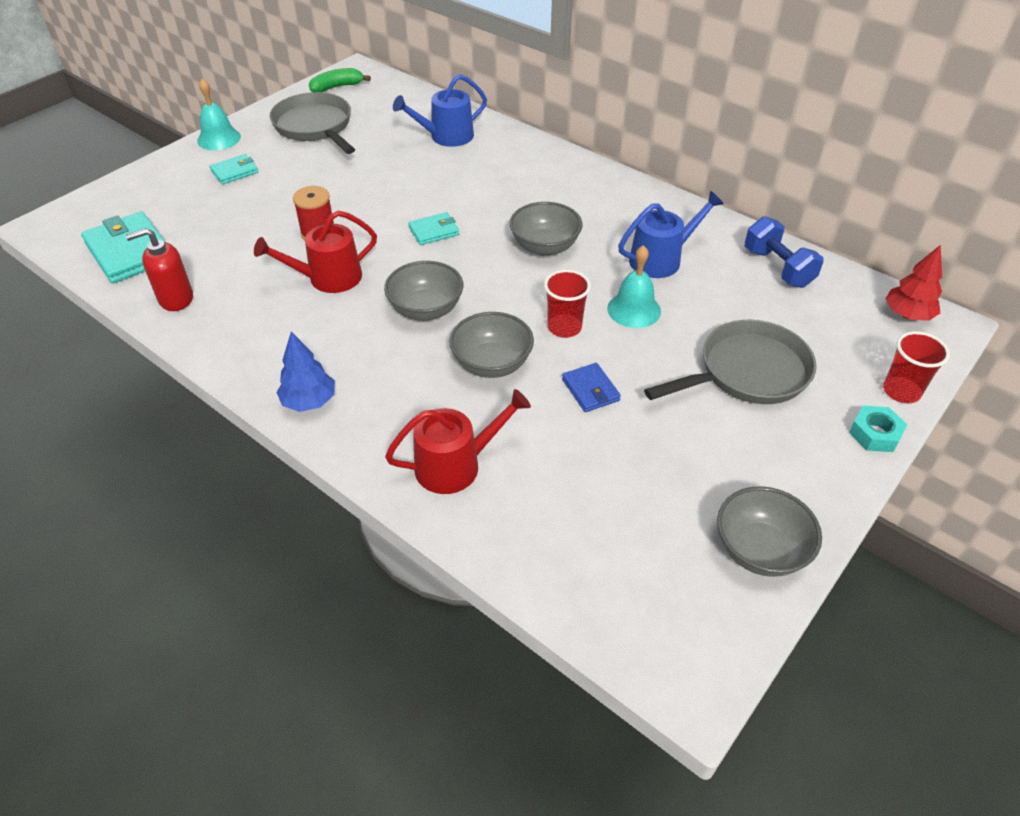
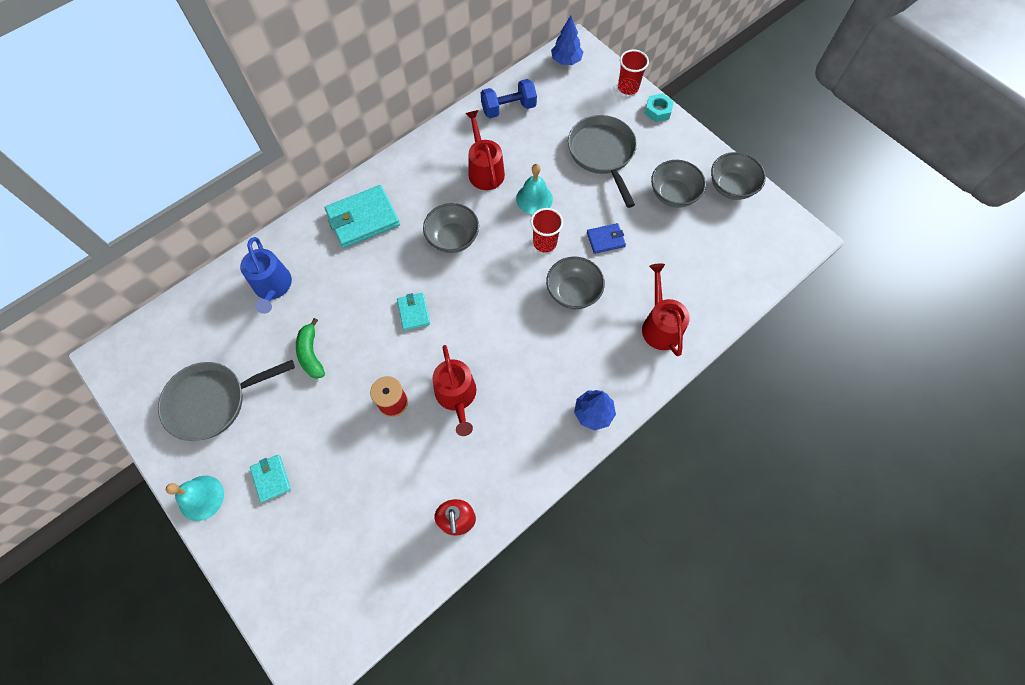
camera: 80 degrees left, 20 degrees up
(129, 252) = (379, 570): turquoise wallet -> turquoise wallet (363, 219)
(337, 87) = (139, 378): green banana -> green banana (311, 354)
(426, 309) = (509, 328): grey bowl -> grey bowl (673, 194)
(661, 259) = (485, 170): blue watering can -> red watering can
(907, 315) = (566, 61): red tree -> blue tree

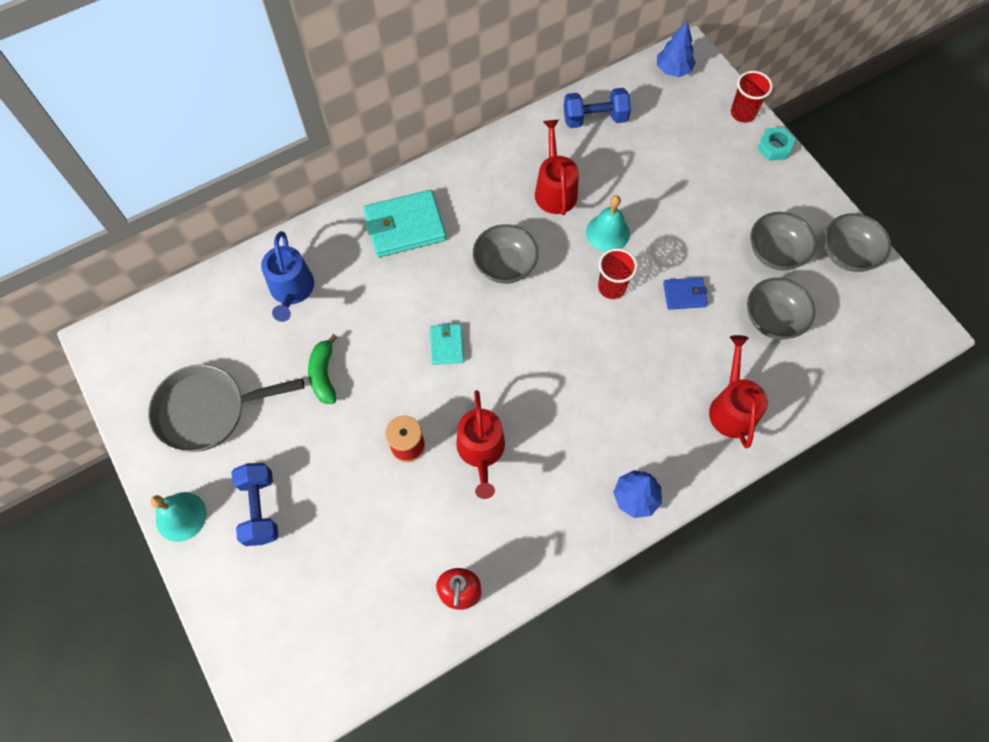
camera: 10 degrees right, 0 degrees up
(271, 478) = (260, 508): turquoise wallet -> blue dumbbell
(573, 292) = (635, 351): grey bowl -> grey bowl (772, 319)
(602, 154) = (698, 190): grey pan -> none

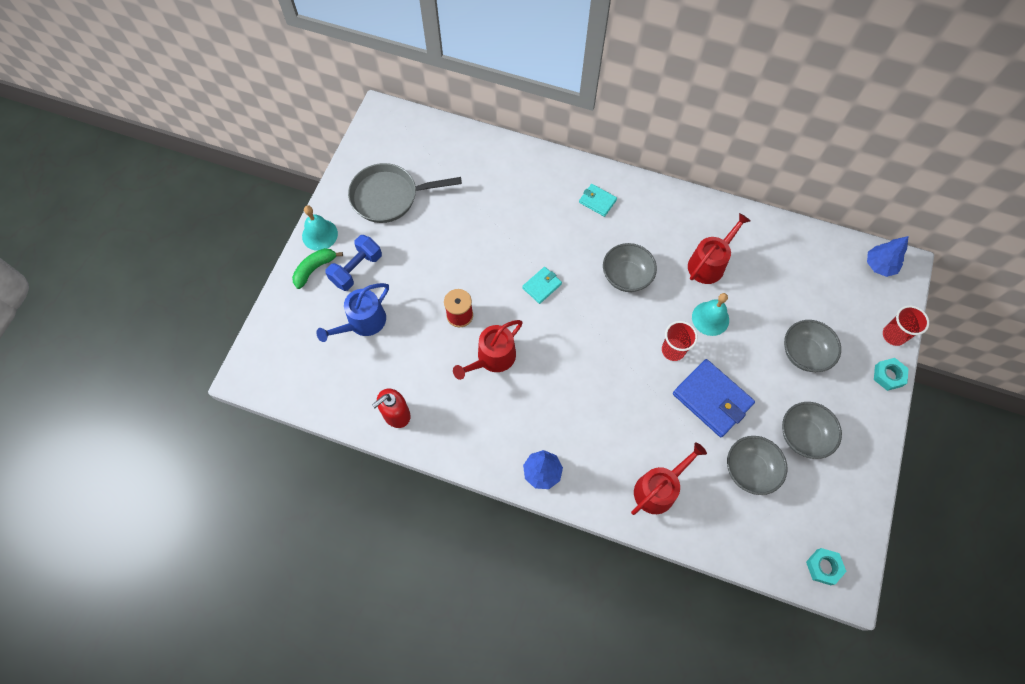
camera: 50 degrees right, 0 degrees up
(207, 410) = (389, 197): grey pan -> grey pan turned 45 degrees counterclockwise
(292, 290) = (498, 177): blue watering can -> blue watering can (363, 322)
(324, 374) = (463, 236): green banana -> green banana (314, 269)
(405, 226) = (597, 201): turquoise wallet -> turquoise wallet, size x0.53
(595, 118) = (787, 247): blue dumbbell -> none
(684, 295) = (712, 399): blue wallet -> blue wallet, size x1.88
(847, 254) = (852, 486): grey bowl -> grey bowl (804, 353)
(899, 334) = (823, 567): none -> turquoise nut

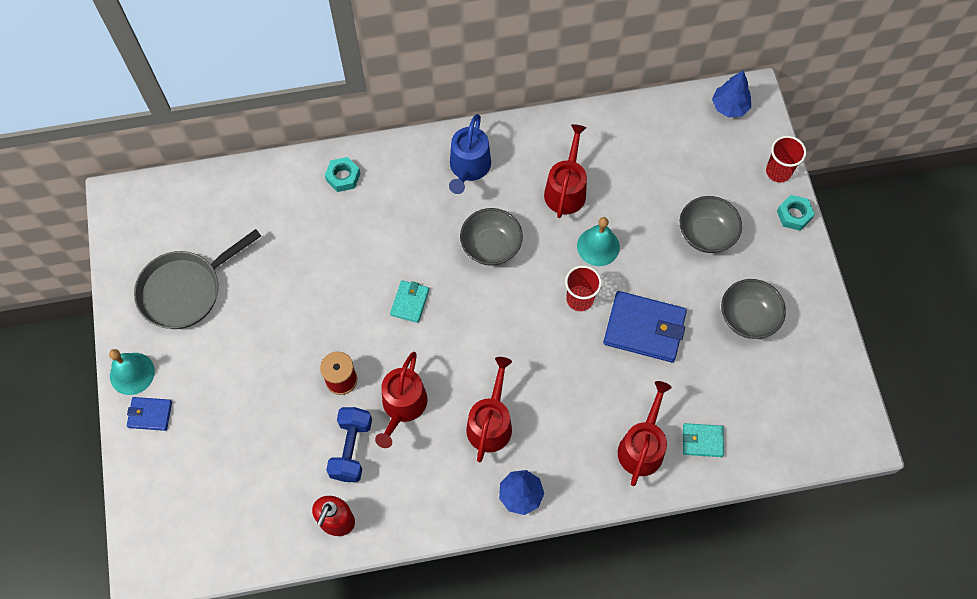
camera: 30 degrees left, 0 degrees up
(314, 269) = (150, 414): green banana -> blue wallet
(356, 269) = (198, 390): blue dumbbell -> blue dumbbell (351, 449)
(363, 322) = (241, 444): blue watering can -> blue watering can (469, 167)
(550, 406) = (490, 423): none -> red watering can
(597, 201) = (416, 180): turquoise wallet -> turquoise wallet (702, 441)
(750, 470) = (717, 379): grey bowl -> none
(823, 567) = (831, 434): turquoise nut -> turquoise nut (343, 177)

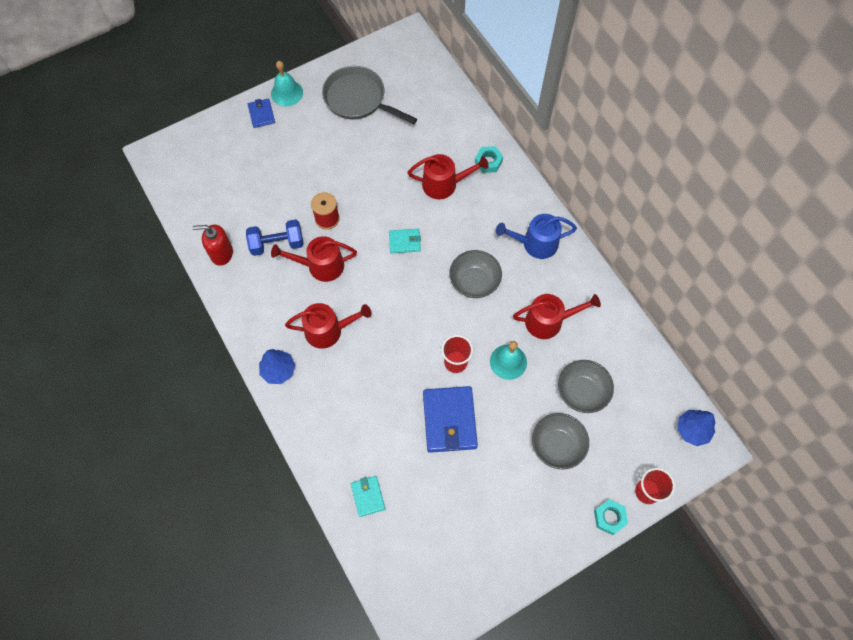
camera: 70 degrees right, 0 degrees up
(642, 447) = (347, 449): red watering can -> red watering can (444, 184)
(748, 317) = (493, 503): grey bowl -> grey bowl (581, 392)

